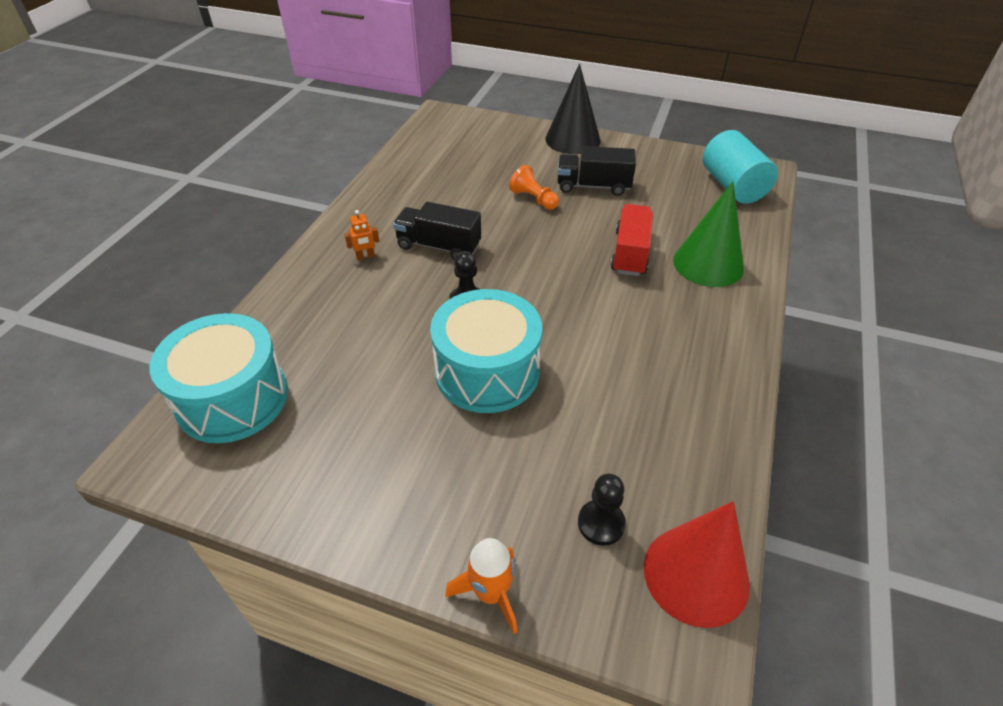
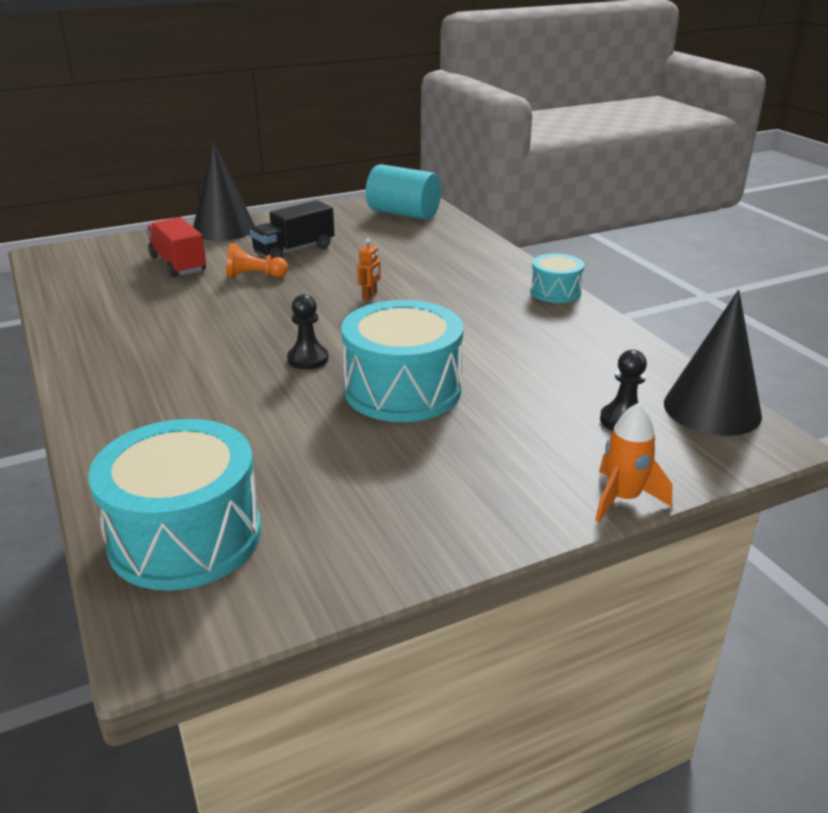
camera: 45 degrees left, 15 degrees down
(365, 256) = (149, 376): orange robot -> orange robot (370, 295)
(439, 246) = (216, 338): black truck -> none
(630, 253) = (393, 276): red truck -> red truck (178, 264)
(696, 575) = (712, 409): red cone -> black cone
(708, 264) = (458, 260): green cone -> none
(744, 349) = (555, 292): none -> turquoise drum

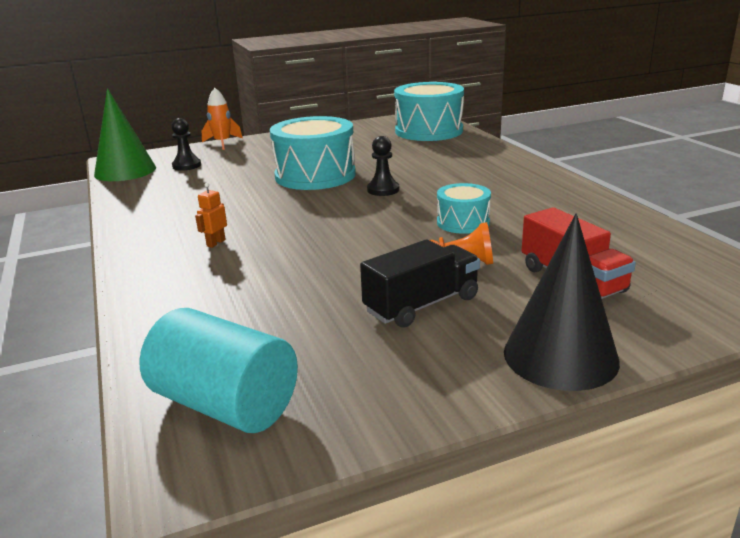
camera: 175 degrees left, 5 degrees down
(370, 295) = (325, 240): orange robot -> orange robot (216, 243)
(555, 292) = (128, 245): turquoise drum -> turquoise drum (463, 222)
(712, 409) = (125, 171): black cone -> green cone

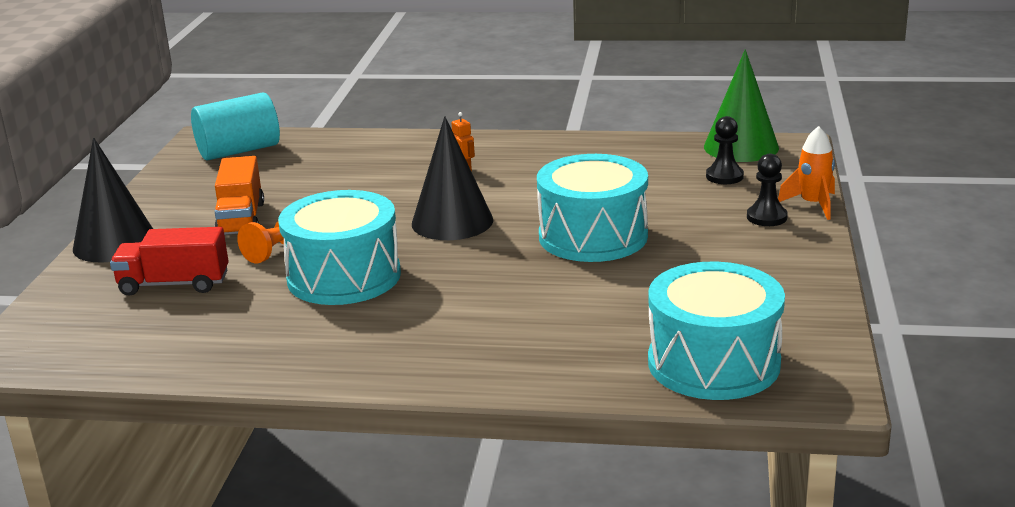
camera: 120 degrees right, 0 degrees up
(332, 217) = (452, 222): none -> black cone
(383, 190) = (490, 262): black pawn -> black pawn (766, 217)
(422, 305) = (241, 219): black truck -> orange truck
(463, 222) = (344, 277): turquoise drum -> turquoise drum, size x1.87

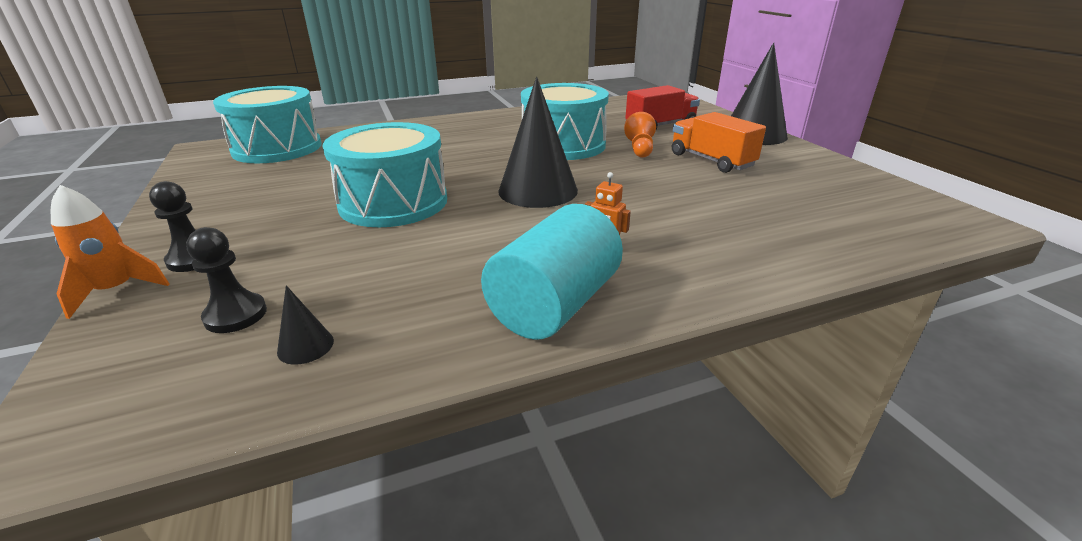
camera: 150 degrees right, 5 degrees up
(239, 151) = (885, 214): turquoise cylinder -> turquoise cylinder (554, 304)
(682, 156) = (305, 346): none -> black cone
(741, 147) = (183, 404): green cone -> none

